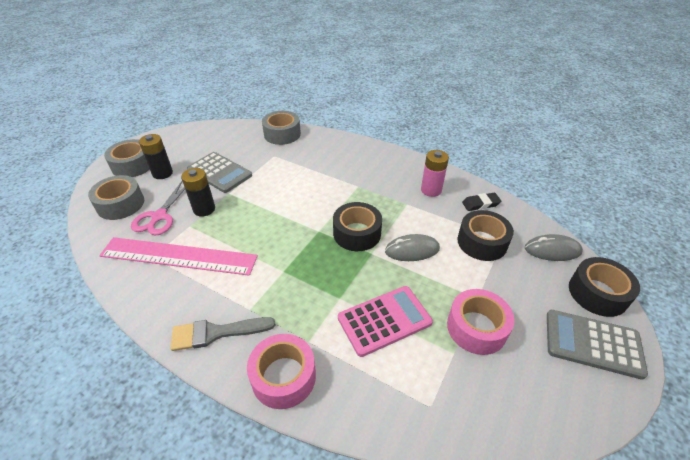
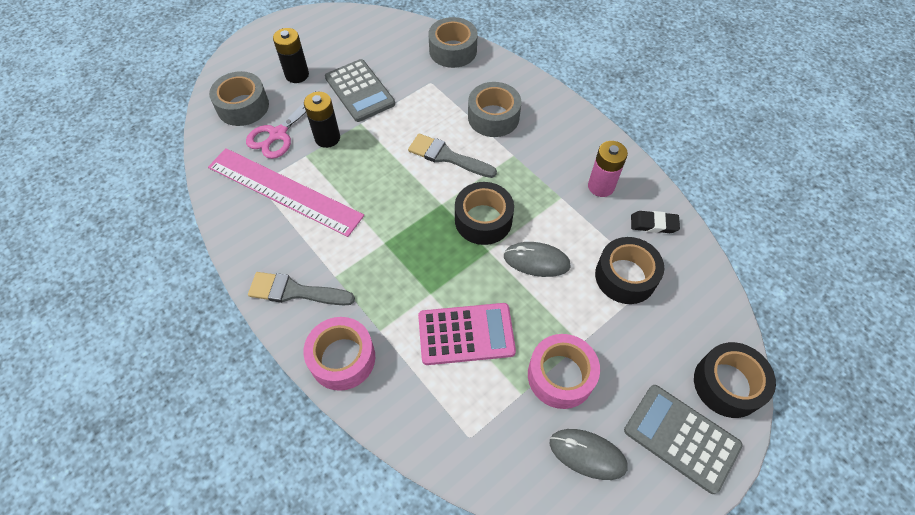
camera: 20 degrees right, 15 degrees up
(133, 165) = (268, 54): grey tape -> grey tape (493, 117)
(308, 199) = (447, 156): none -> grey brush
(552, 250) = (707, 314): grey mouse -> grey mouse (587, 454)

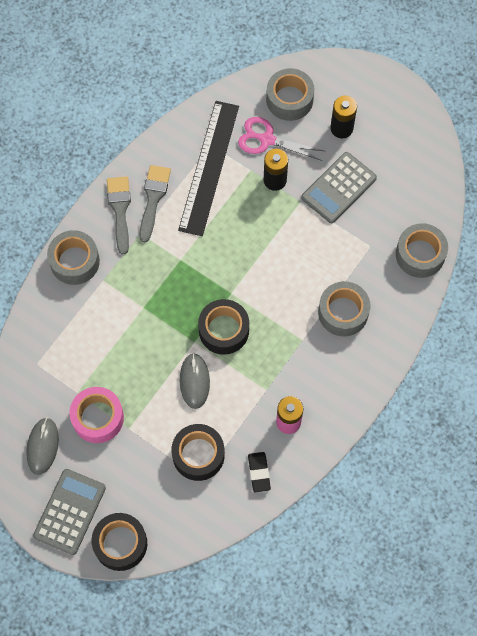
camera: 75 degrees right, 10 degrees up
(284, 191) = (209, 167): pink ruler -> black ruler
(342, 358) = (74, 261): pink tape -> grey tape
(447, 156) = (283, 284): grey brush -> grey brush (153, 199)
(466, 334) = (115, 342): pink calculator -> none

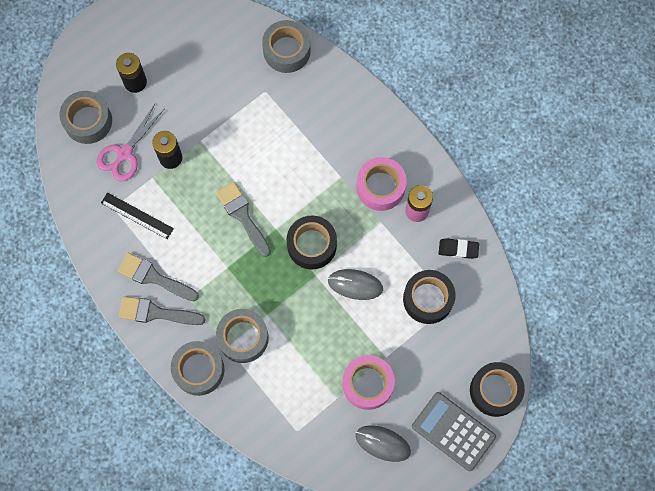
camera: 75 degrees left, 5 degrees up
(209, 167) = (137, 216): black ruler -> black ruler, size x0.51
(235, 259) = (242, 216): none -> grey brush
(303, 380) = (380, 187): none -> pink tape
(339, 188) = (197, 102): grey calculator -> none
(343, 312) = (324, 134): grey tape -> grey tape (243, 338)

